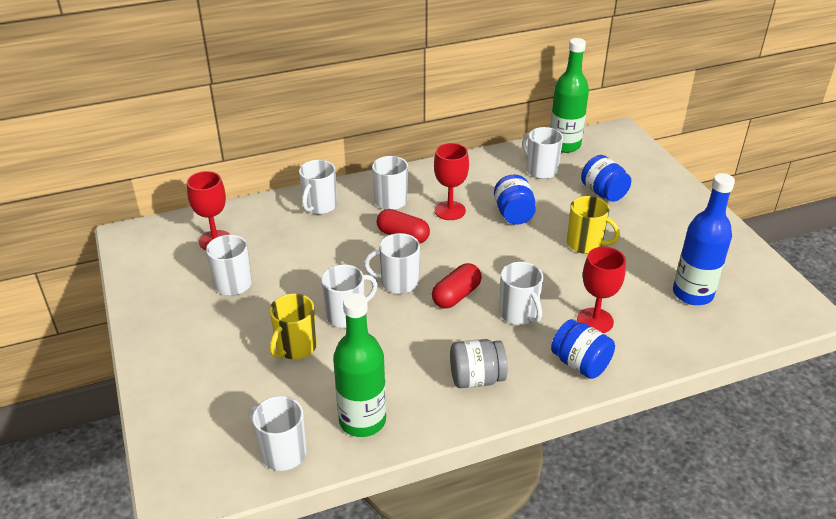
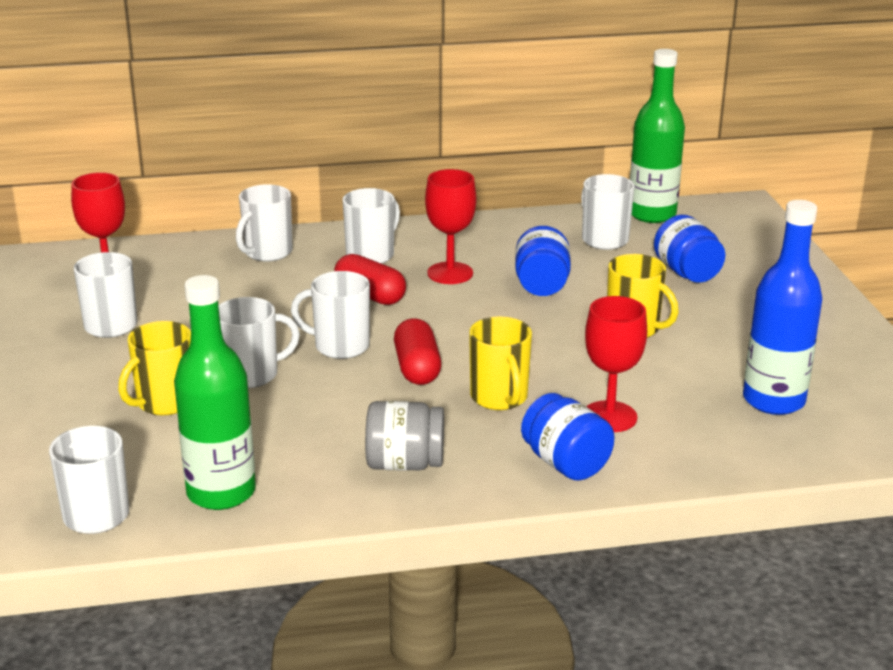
camera: 10 degrees right, 10 degrees down
(456, 295) = (417, 368): red capsule -> red capsule turned 60 degrees counterclockwise
(519, 314) = (499, 397): white mug -> yellow mug

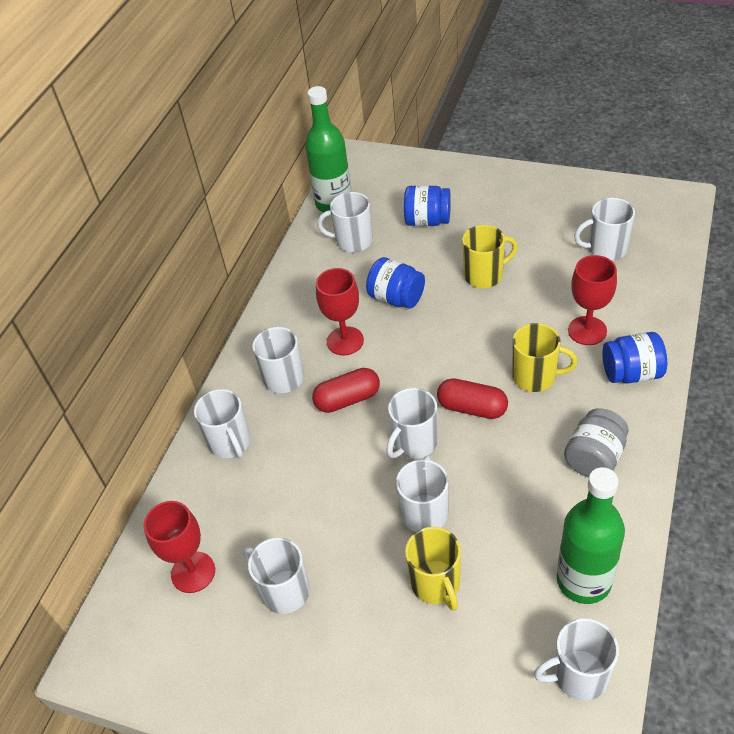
camera: 55 degrees left, 20 degrees up
(773, 400) = (606, 249): blue bottle -> white mug

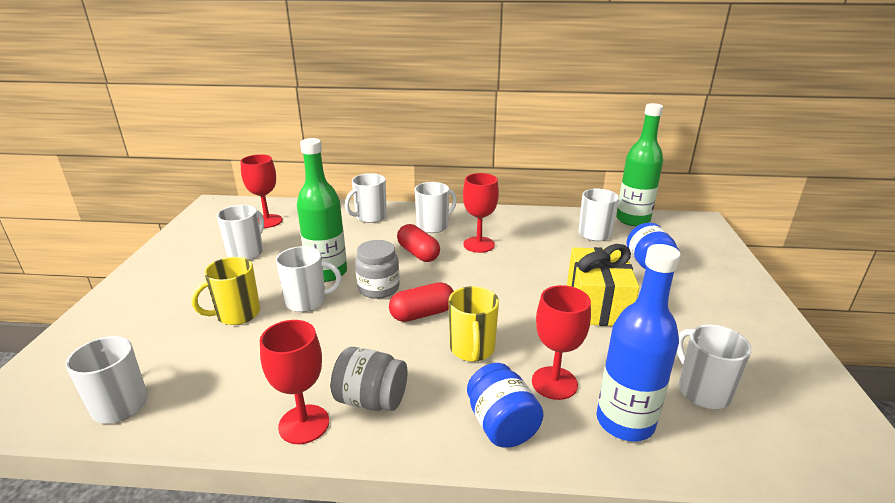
camera: 70 degrees right, 20 degrees down
(396, 298) = (538, 261): blue jar -> none
(414, 443) = (378, 288): white mug -> grey jar
(472, 408) = (422, 314): red capsule -> red capsule turned 60 degrees clockwise
(484, 275) = (597, 304): yellow mug -> yellow gift
(583, 580) = (220, 401): green bottle -> green bottle (327, 273)
(620, 509) = (304, 424): none -> red goblet
(633, 301) = (625, 422): none -> blue bottle

